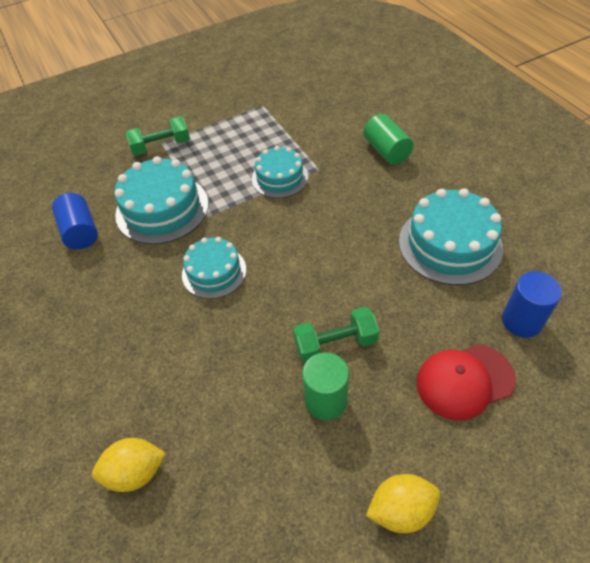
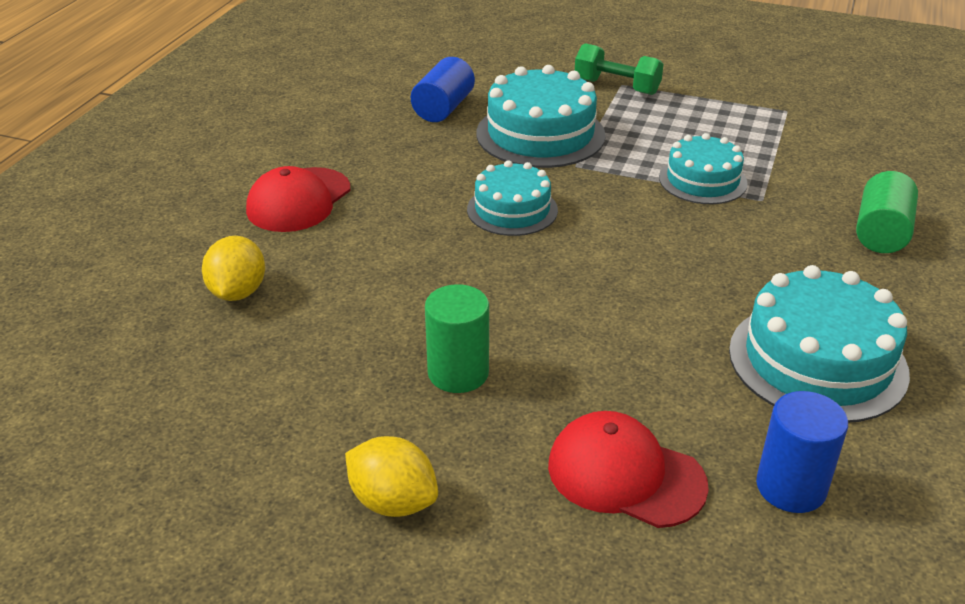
camera: 45 degrees right, 15 degrees down
(80, 371) = (299, 200): none -> red cap
(135, 472) = (238, 292): yellow lemon -> yellow lemon turned 60 degrees clockwise
(335, 344) = (538, 342): green dumbbell -> none

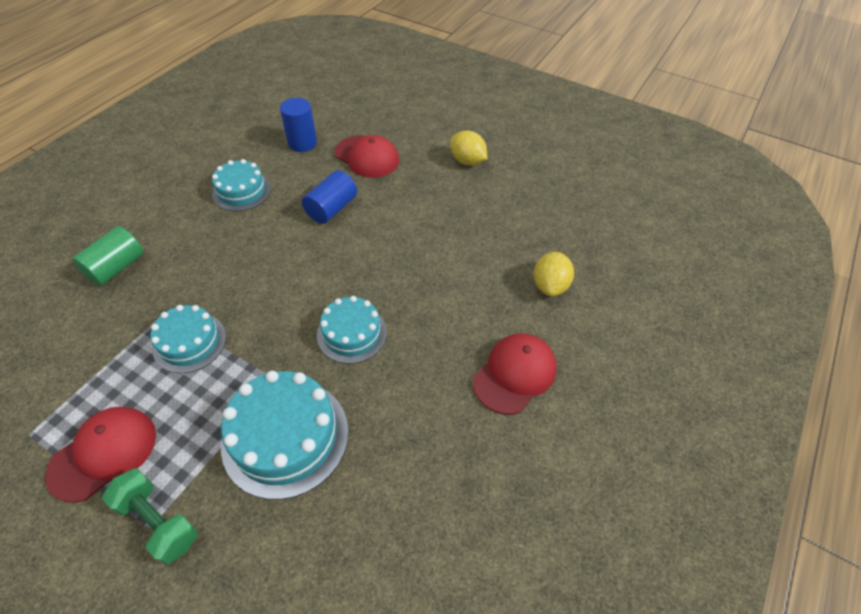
camera: 170 degrees left, 15 degrees up
(443, 108) = (364, 509): blue cylinder -> blue cylinder (332, 209)
(458, 373) = (426, 212): green cylinder -> none
(703, 109) = (104, 453): none -> red cap
(817, 361) = (241, 191): turquoise cake -> turquoise cake, size x0.63

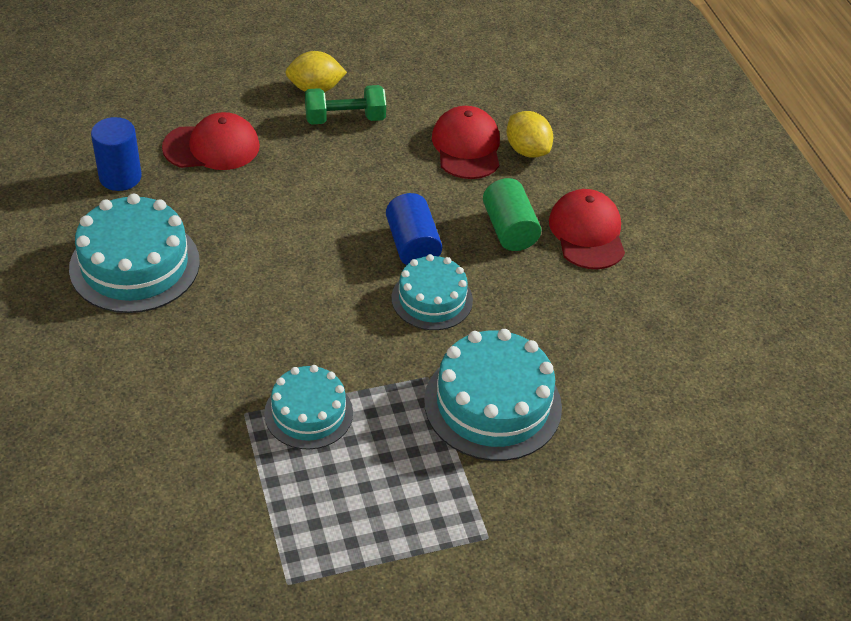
camera: 50 degrees left, 5 degrees down
(104, 453) = (375, 535): red cap -> red cap (466, 147)
(116, 267) = (126, 419): green cylinder -> green cylinder (509, 229)
(158, 521) = (489, 528): green dumbbell -> green dumbbell (345, 119)
(241, 191) = (134, 265): turquoise cake -> turquoise cake, size x1.58
(332, 209) = (255, 217): blue cylinder -> blue cylinder (412, 245)

